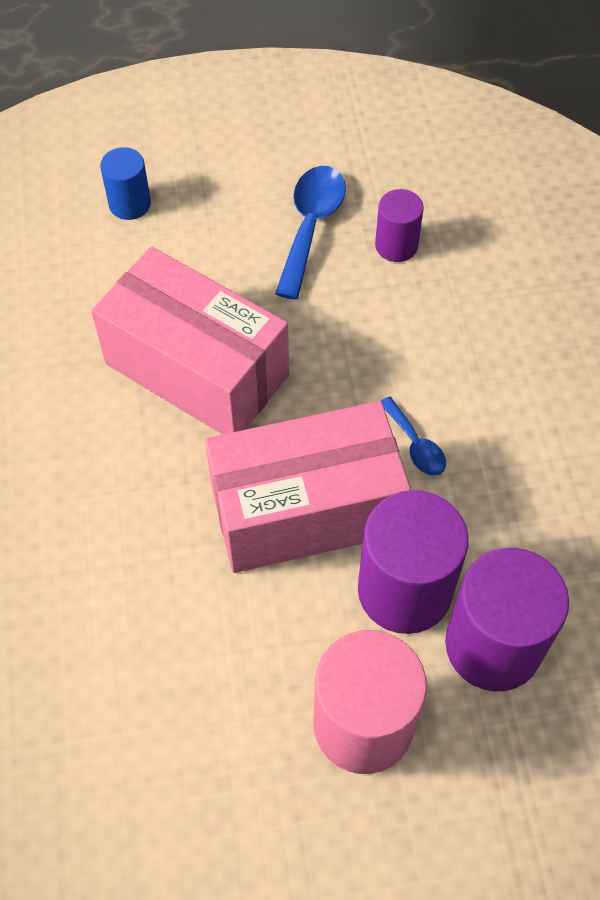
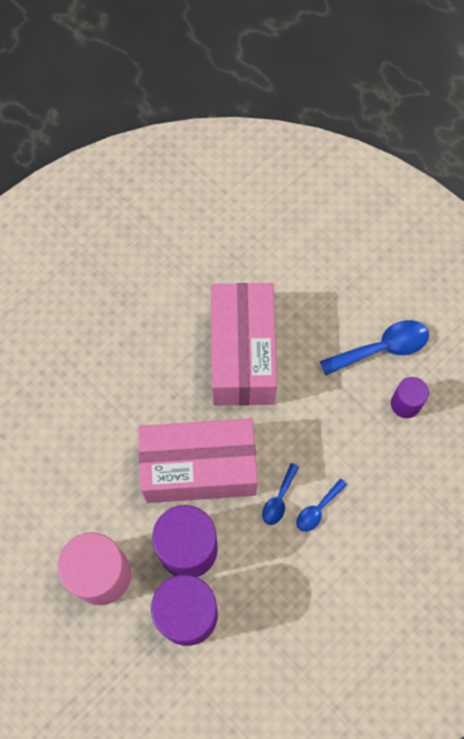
camera: 55 degrees right, 10 degrees up
(130, 204) = (322, 244): blue cylinder -> none
(306, 509) = (199, 468): pink box -> pink box turned 45 degrees counterclockwise
(459, 411) = (317, 509): none -> blue spoon

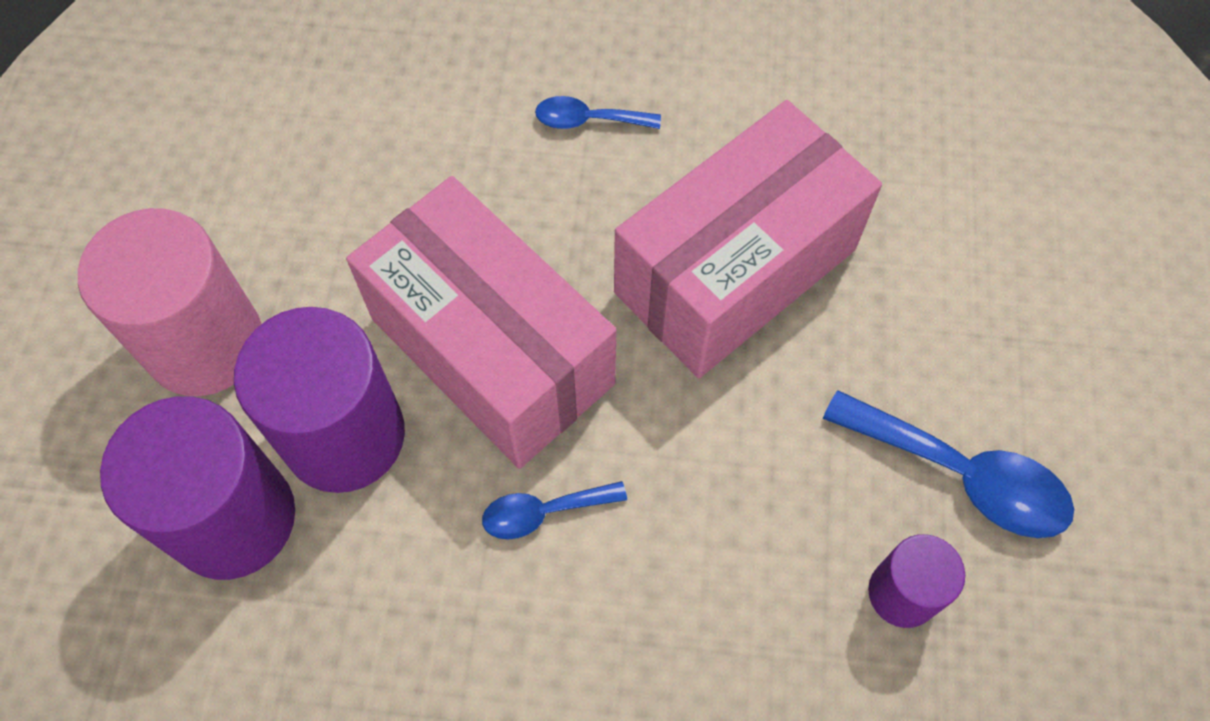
camera: 50 degrees right, 5 degrees down
(317, 509) = (579, 590): blue spoon -> blue spoon (588, 120)

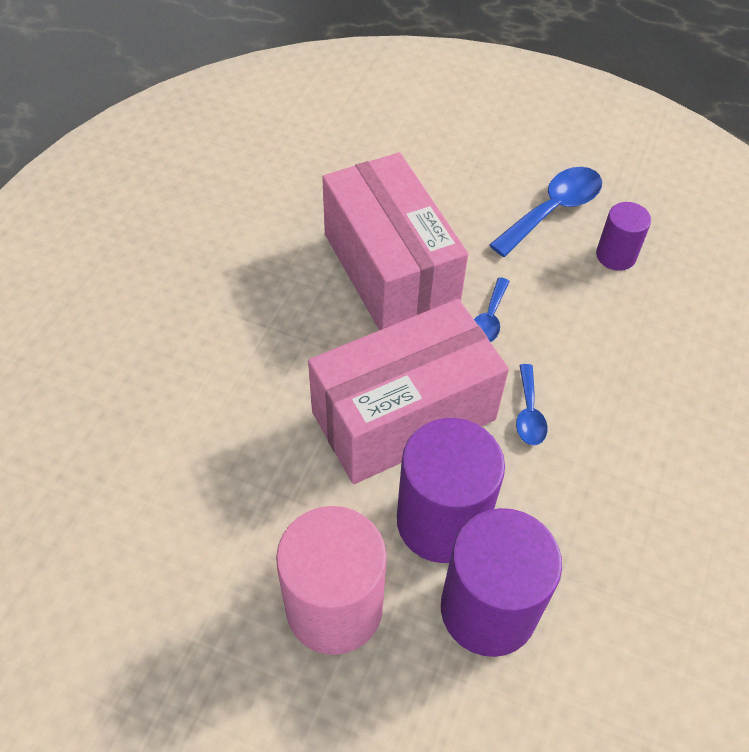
camera: 75 degrees left, 10 degrees down
(588, 120) = (241, 317): blue spoon -> blue spoon (489, 319)

